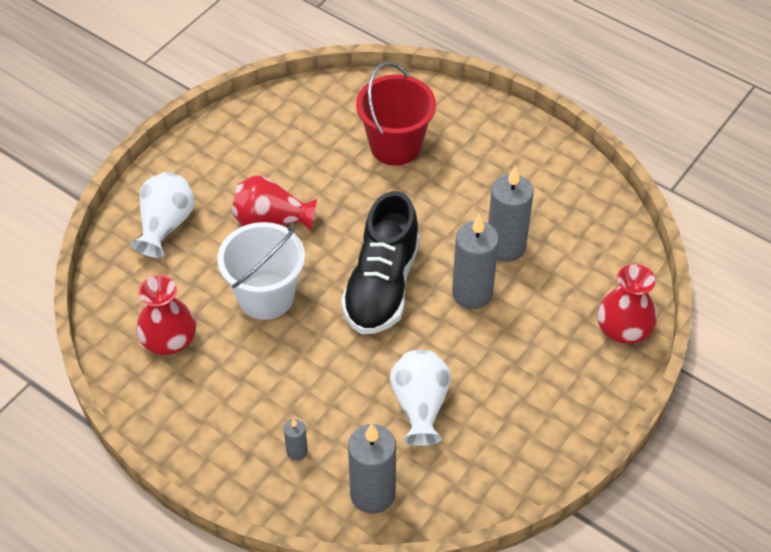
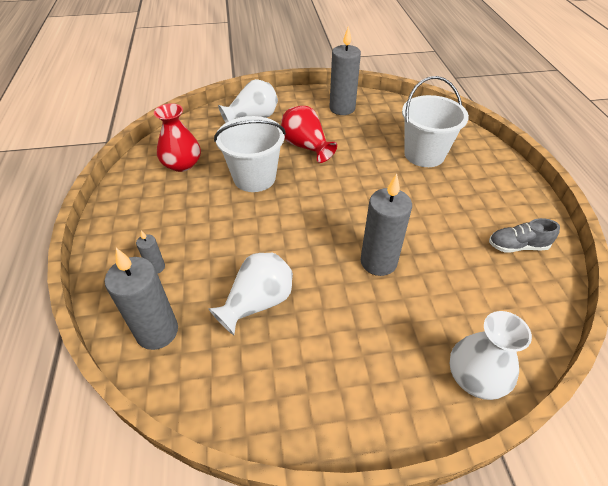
camera: 45 degrees right, 5 degrees down
(382, 285) = (325, 216): black shoe -> none
(395, 146) = (424, 154): red bucket -> white bucket
(505, 247) = (436, 251): grey candle -> grey candle (342, 108)
(560, 193) = (517, 246): none -> grey shoe
(623, 328) = (476, 376): red vase -> white vase

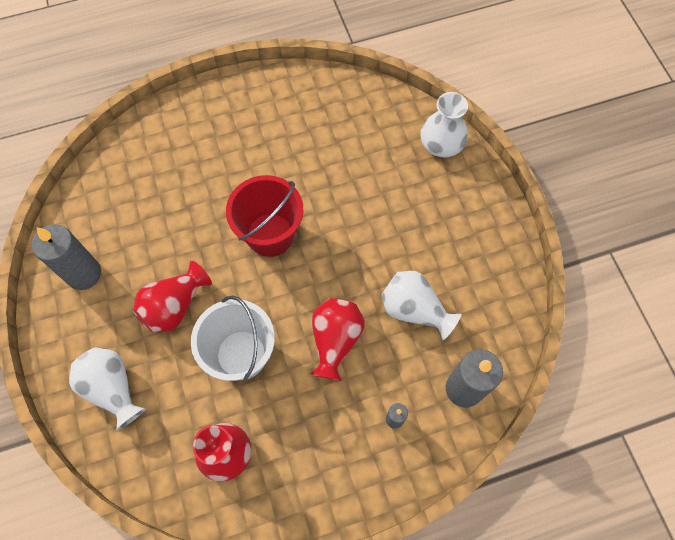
camera: 100 degrees left, 20 degrees up
(245, 235) = (335, 341): none -> red vase
(361, 204) = (270, 235): none -> red bucket
(378, 262) = (346, 214): grey candle -> none
(424, 154) = (177, 176): white bucket -> none
(517, 246) = (305, 104): grey shoe -> none

